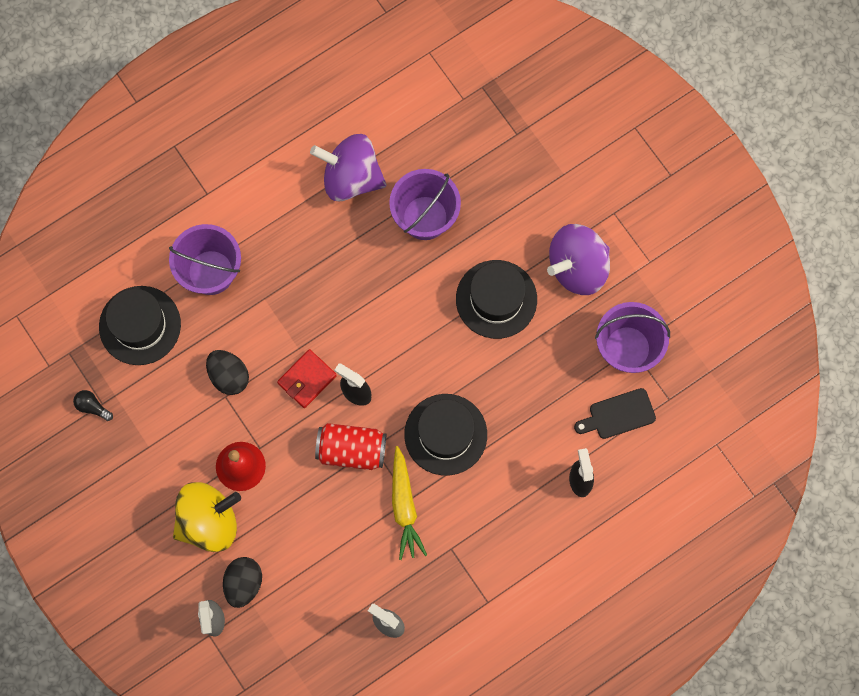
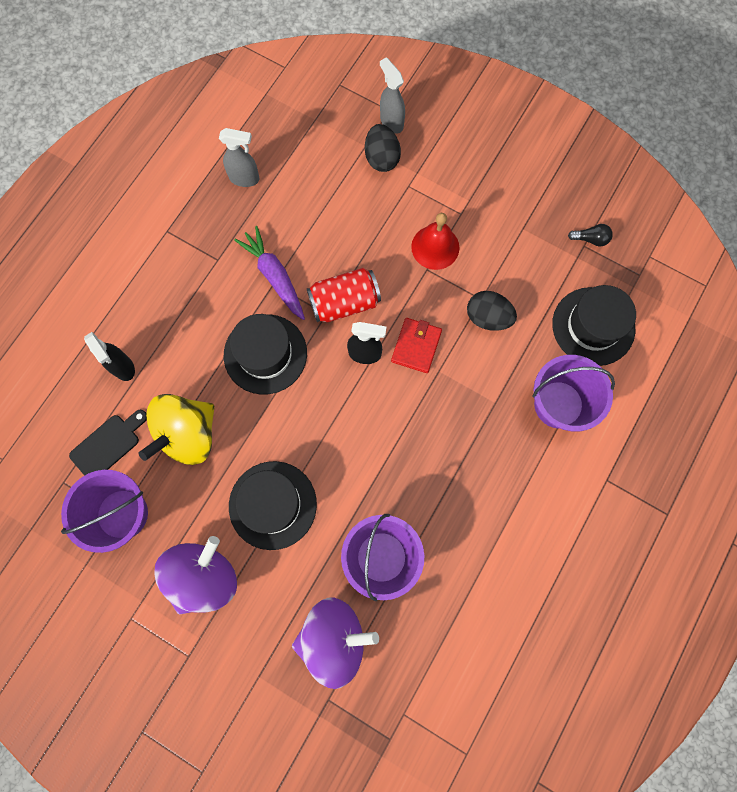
camera: 155 degrees right, 0 degrees up
(209, 521) = (437, 192): yellow spinning top -> yellow spinning top (188, 435)
(351, 177) = (476, 565): purple spinning top -> purple spinning top (334, 638)
(404, 506) = (274, 276): yellow carrot -> purple carrot

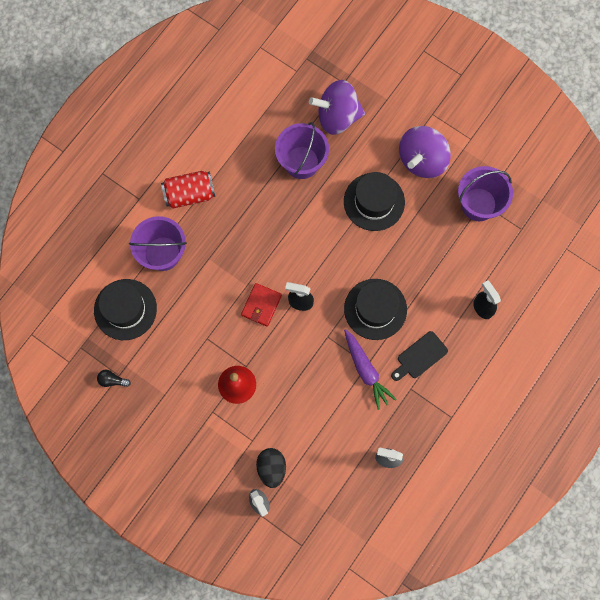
camera: 175 degrees left, 0 degrees up
(108, 445) = (490, 252): black cutting board -> black cutting board (420, 356)
(188, 435) = (433, 254): yellow spinning top -> none
(344, 303) = (312, 344): red can -> red can (189, 194)
(488, 317) = (204, 323): black egg -> none

